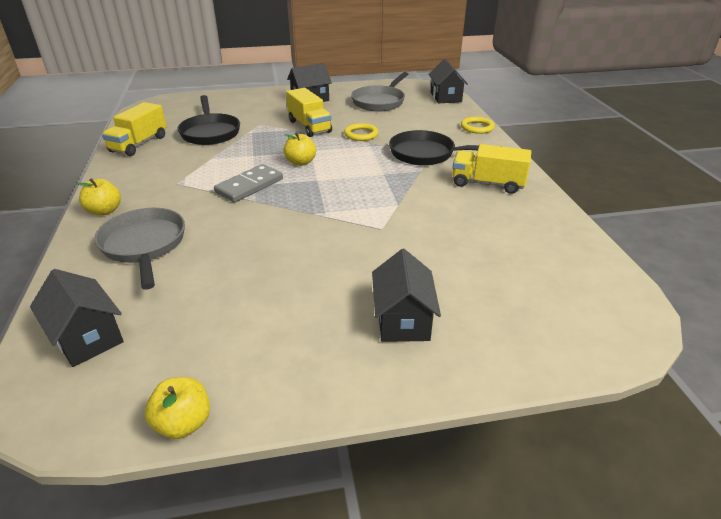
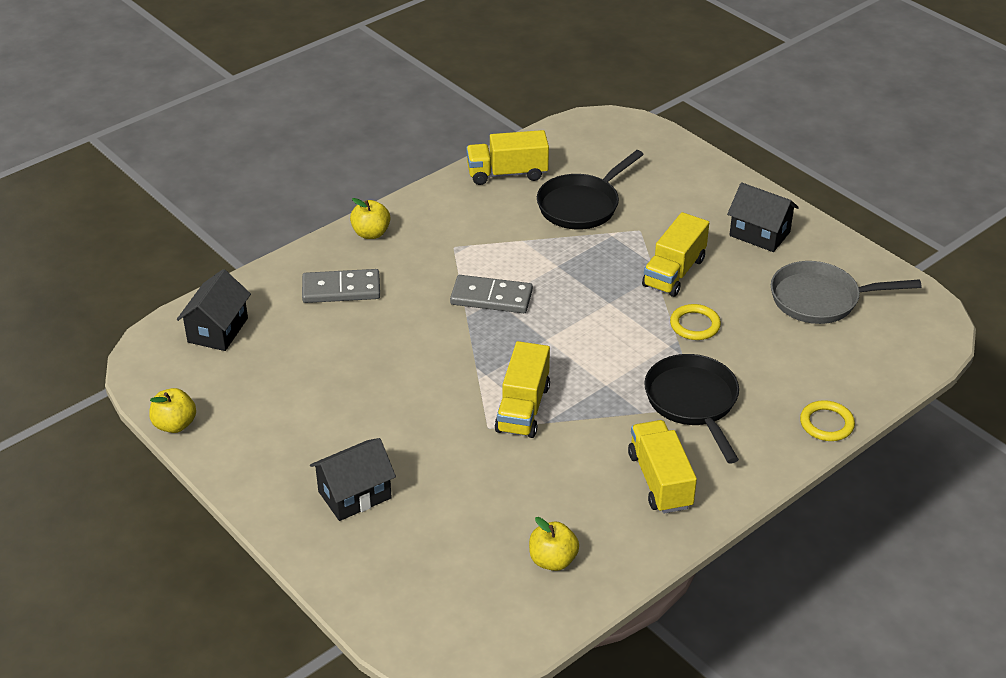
camera: 60 degrees right, 5 degrees up
(144, 245) = (341, 289): grey pan -> grey domino
(300, 162) = (574, 309): yellow apple -> yellow apple (552, 560)
(375, 209) = (523, 408): none -> yellow truck
(446, 97) = (911, 357): black house -> none

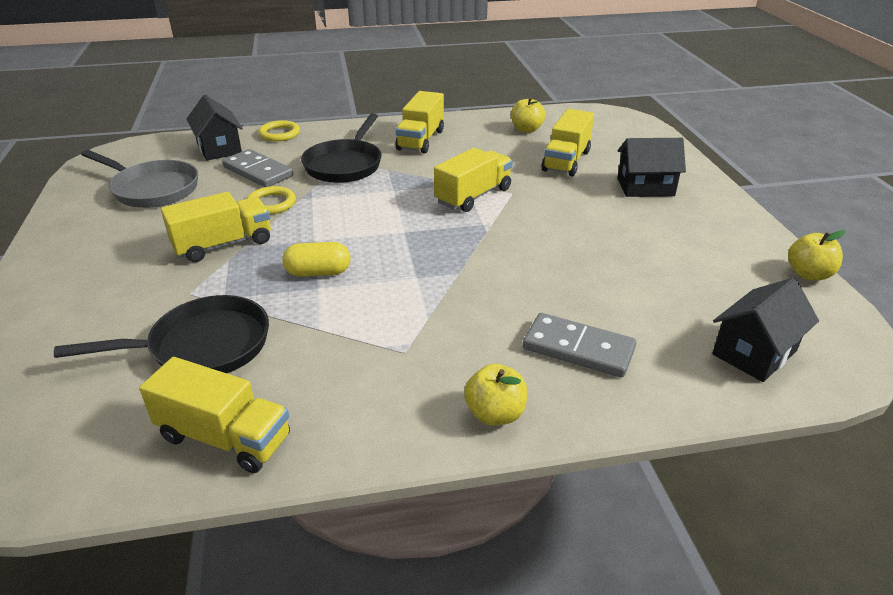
camera: 150 degrees left, 5 degrees down
(464, 509) = (566, 161): none -> yellow truck
(491, 297) = (417, 282): grey domino -> grey domino (258, 172)
(572, 277) = (318, 272): none -> yellow capsule
(759, 234) = (96, 249): black house -> black house (219, 148)

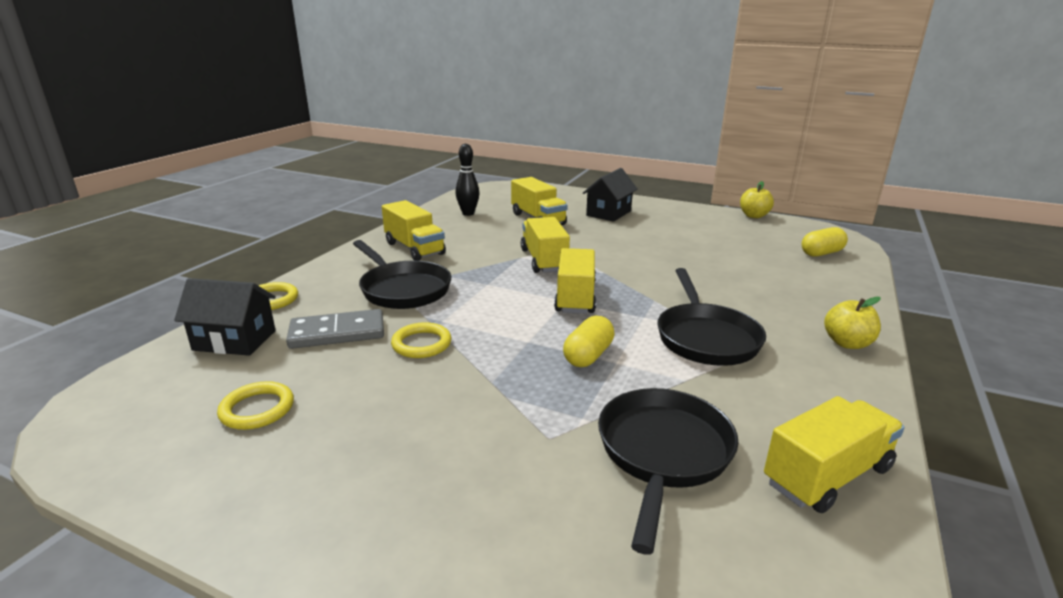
camera: 55 degrees left, 10 degrees down
(152, 189) = (257, 409): grey pan -> yellow ring
(223, 244) = (470, 392): yellow truck -> yellow truck (575, 297)
(410, 320) = (705, 337): none -> black pan
(526, 130) = (468, 213): yellow apple -> black bowling pin
(578, 349) = (786, 294): grey domino -> none
(754, 352) = (821, 253): black house -> yellow capsule

